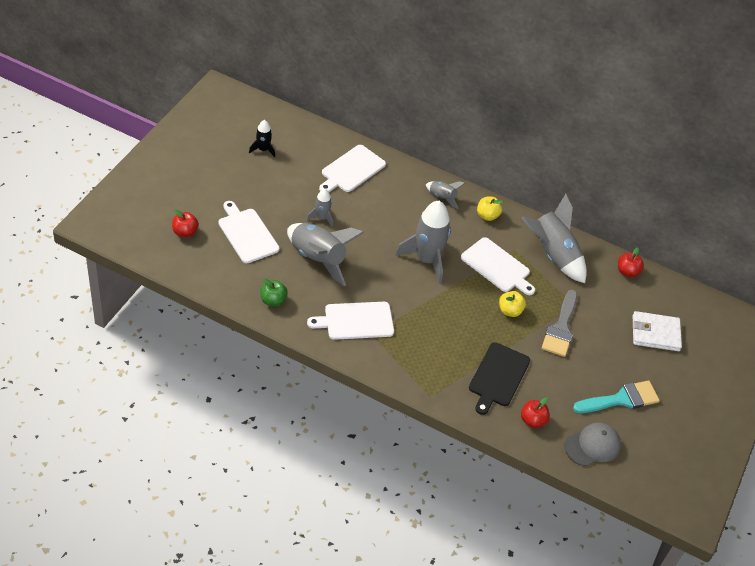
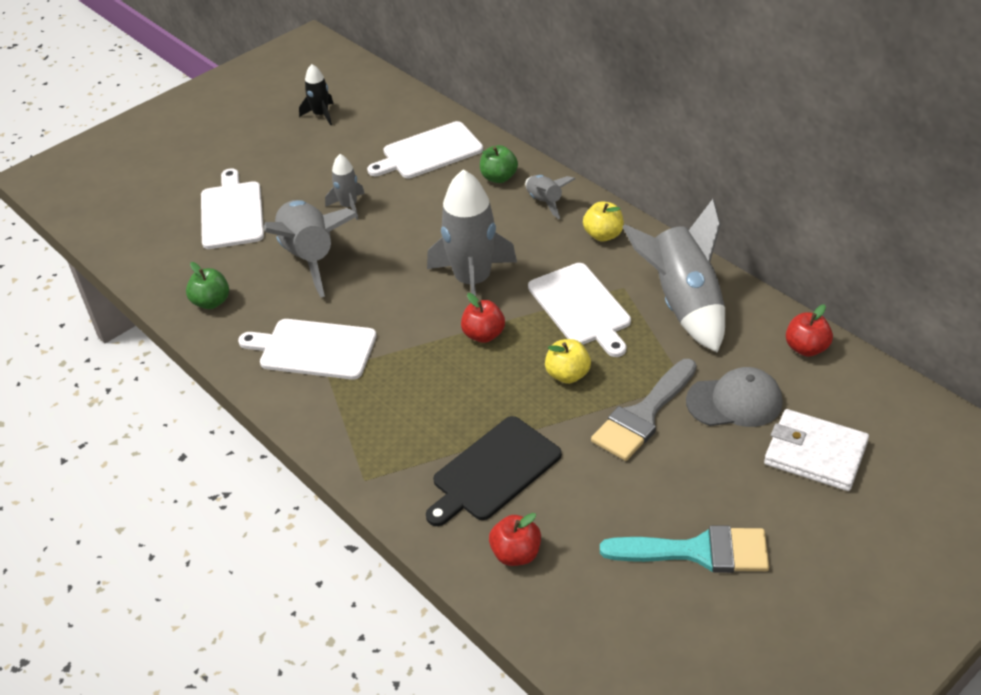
camera: 30 degrees right, 5 degrees down
(185, 232) = (151, 200): red apple -> red apple (483, 335)
(405, 183) = (499, 177): none -> green apple
(592, 446) = (604, 620): grey cap -> grey cap (734, 401)

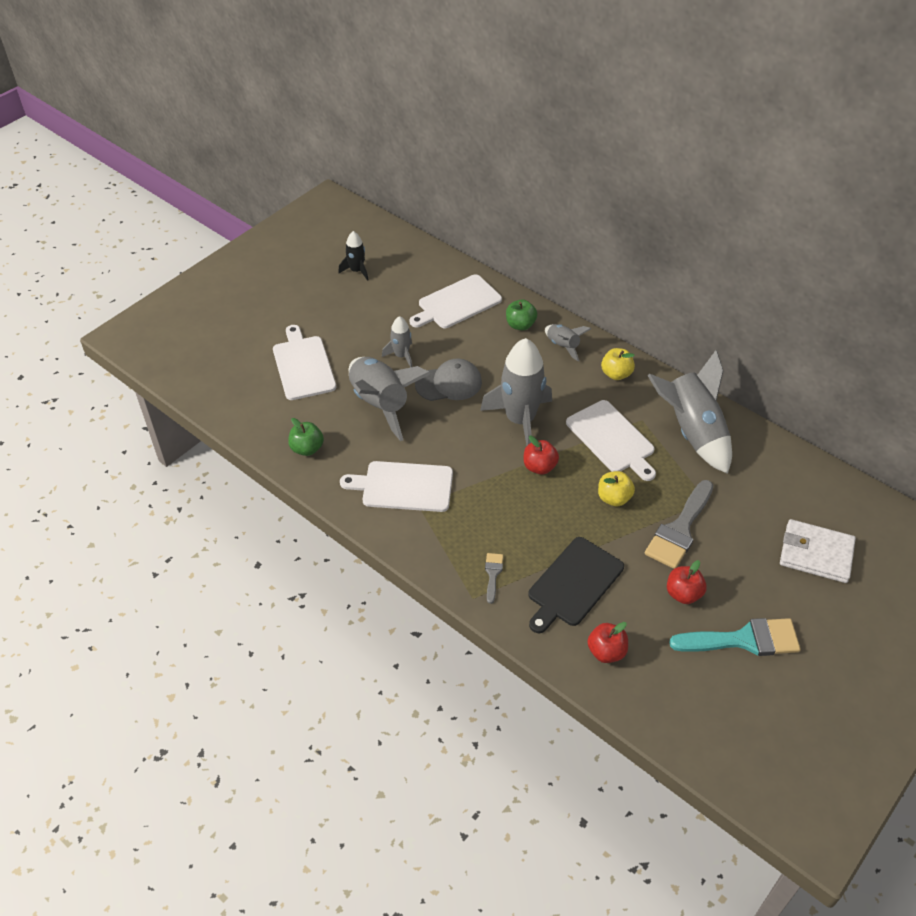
camera: 10 degrees left, 5 degrees up
(396, 454) = (493, 574): none -> grey brush
(734, 401) = (747, 514): grey cap -> grey cap (449, 383)
(806, 348) = (793, 465): red apple -> red apple (683, 594)

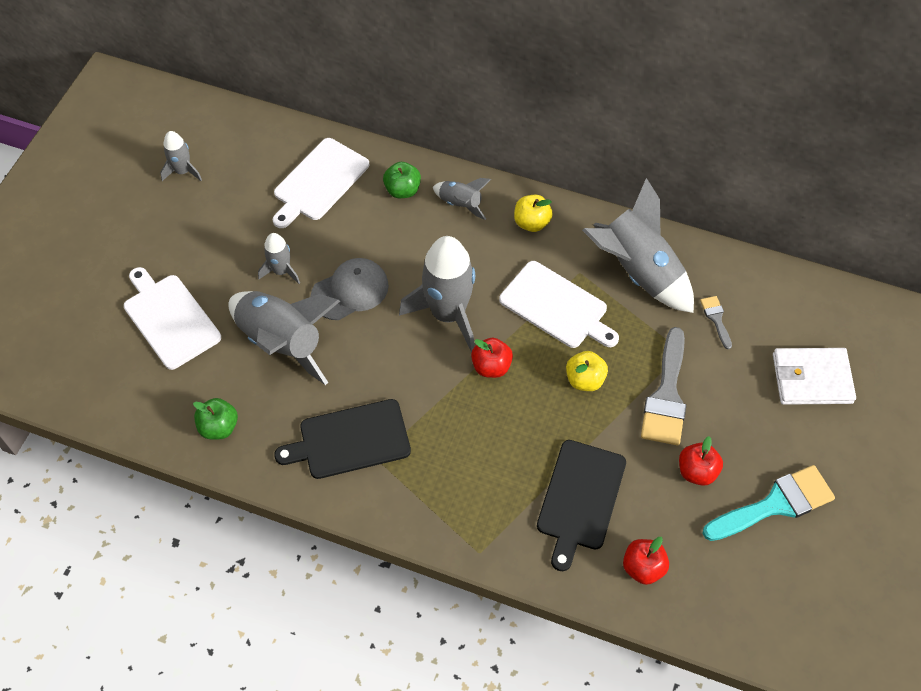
camera: 20 degrees left, 10 degrees up
(357, 270) = (183, 171): black rocket -> grey rocket
(403, 486) = (350, 440): white cutting board -> black cutting board
(493, 574) = (490, 516): grey brush -> grey brush (716, 319)

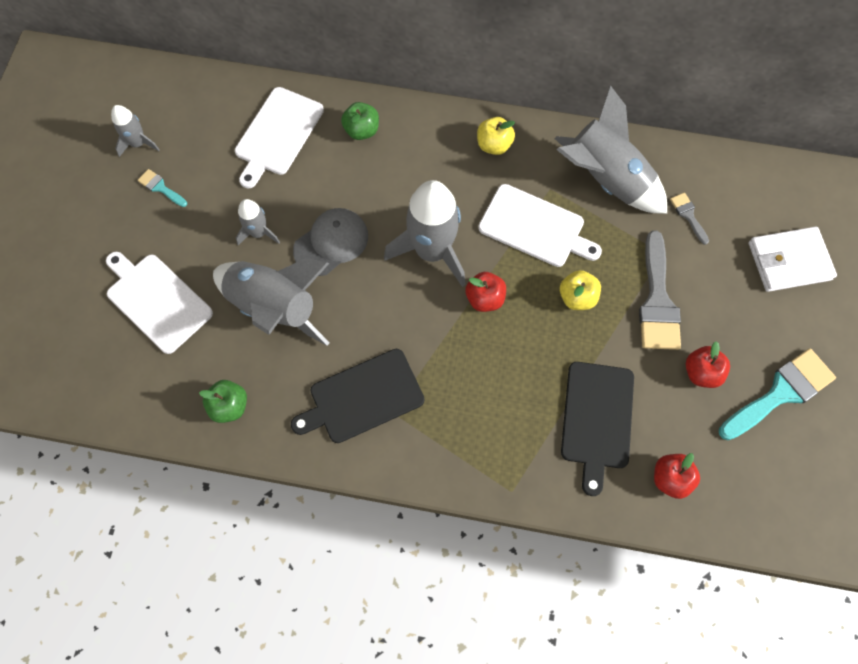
camera: 10 degrees left, 10 degrees up
(195, 215) = (160, 187): none -> turquoise brush
(460, 204) = (421, 136): grey rocket -> none

